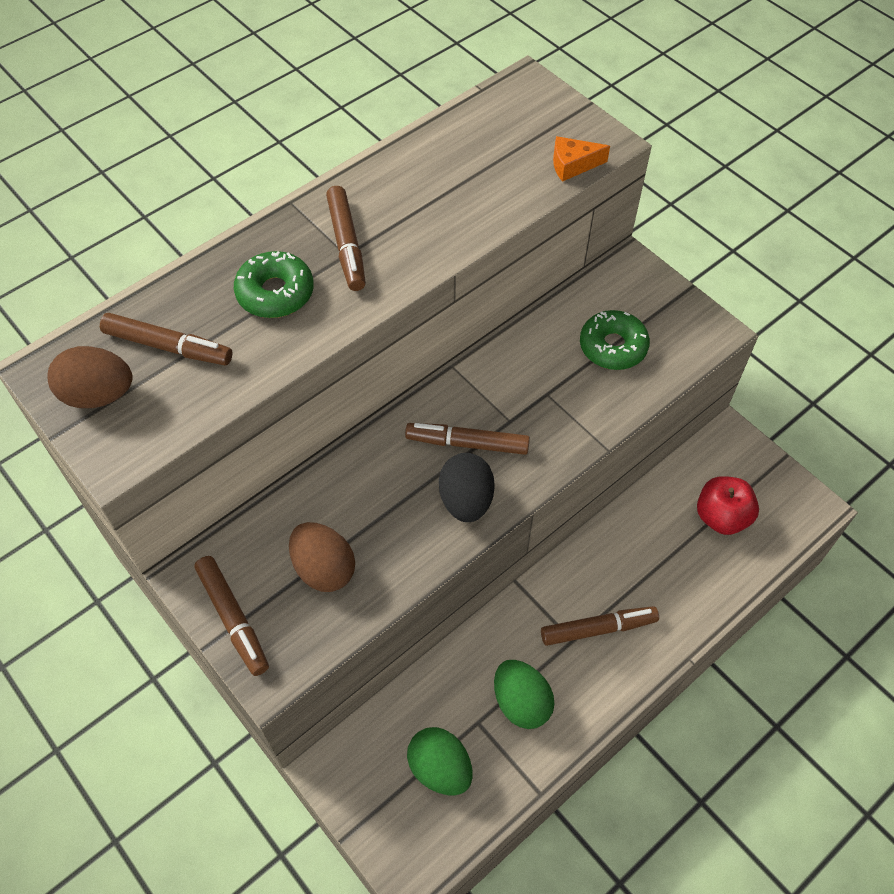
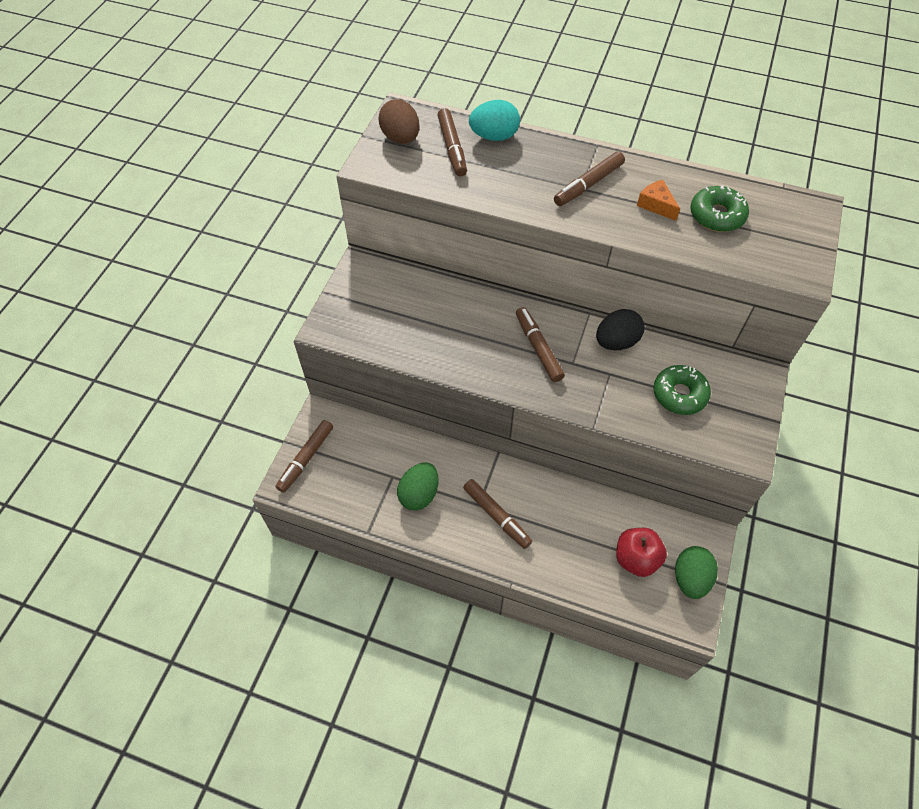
camera: 60 degrees right, 0 degrees up
(187, 292) = (494, 136): none -> turquoise egg
(233, 618) = (347, 295): brown marker -> brown marker (306, 459)
(275, 293) = (525, 172): green donut -> green donut (716, 215)
(324, 569) = (404, 320): brown egg -> none
(440, 768) = (352, 470): green egg -> green egg (690, 578)
(466, 500) = (497, 366): black egg -> black egg (616, 342)
(572, 165) = (764, 264): orange cheese -> orange cheese (656, 205)

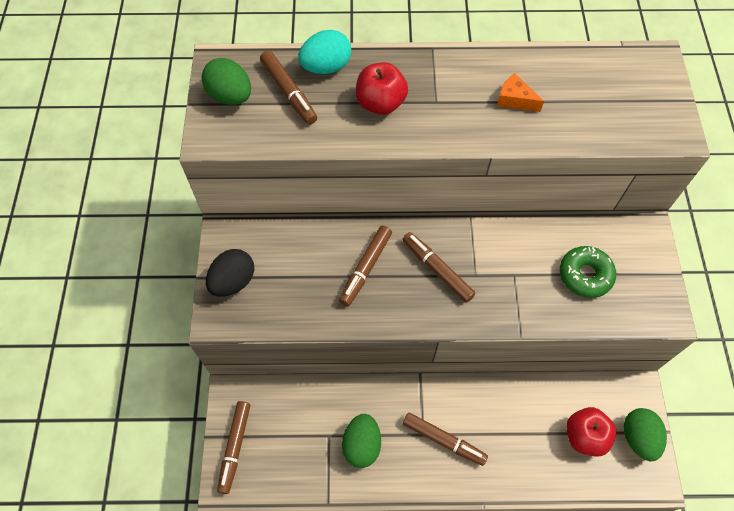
camera: 20 degrees left, 5 degrees up
(400, 138) = (230, 96): brown egg -> green egg
(529, 176) = (380, 103): none -> red apple
(588, 185) = (441, 96): brown marker -> brown marker (365, 268)
(616, 342) = (507, 239): black egg -> black egg (233, 281)
(716, 215) = (575, 95): green donut -> none

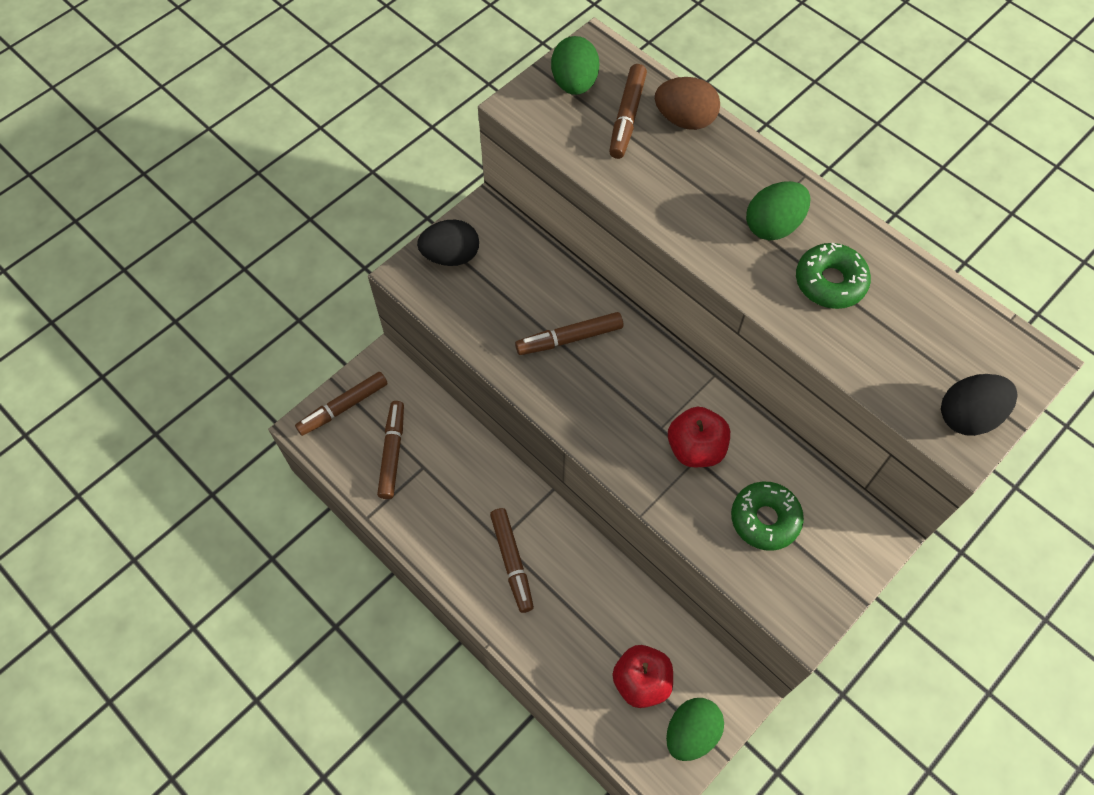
camera: 45 degrees right, 0 degrees up
(326, 67) = (685, 119): turquoise egg -> brown egg
(362, 445) = (441, 499): green egg -> green egg (773, 225)
(380, 103) = (697, 188): red apple -> red apple (695, 448)
(437, 270) = (630, 393): brown marker -> brown marker (392, 452)
(515, 100) = (830, 282): orange cheese -> green donut
(662, 116) = (968, 416): none -> black egg

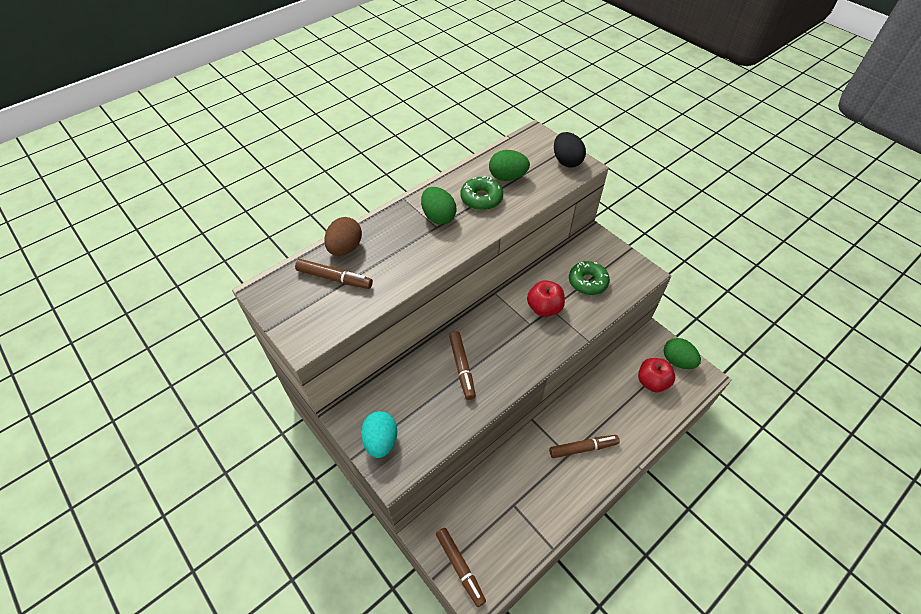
camera: 85 degrees left, 10 degrees down
(392, 452) = (501, 527): brown marker -> none
(451, 256) = (381, 441): black egg -> turquoise egg
(574, 83) = (294, 306): green egg -> green egg (507, 177)

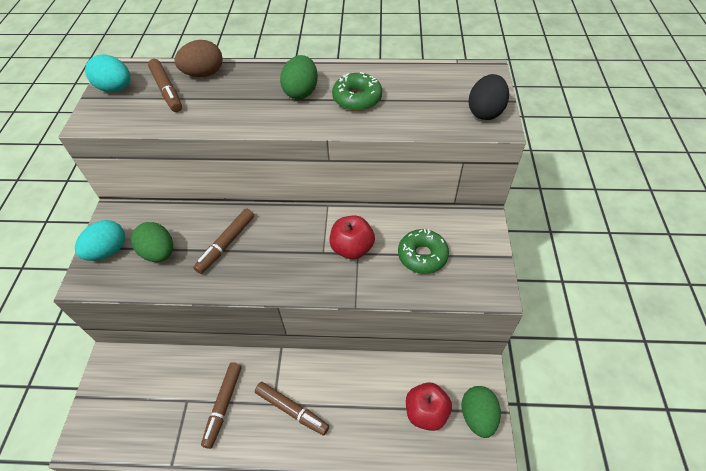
camera: 45 degrees right, 0 degrees up
(287, 304) = (116, 89): none -> turquoise egg
(460, 567) = (99, 408): brown marker -> brown marker (223, 405)
(507, 177) = (406, 94): green egg -> green egg (159, 253)

